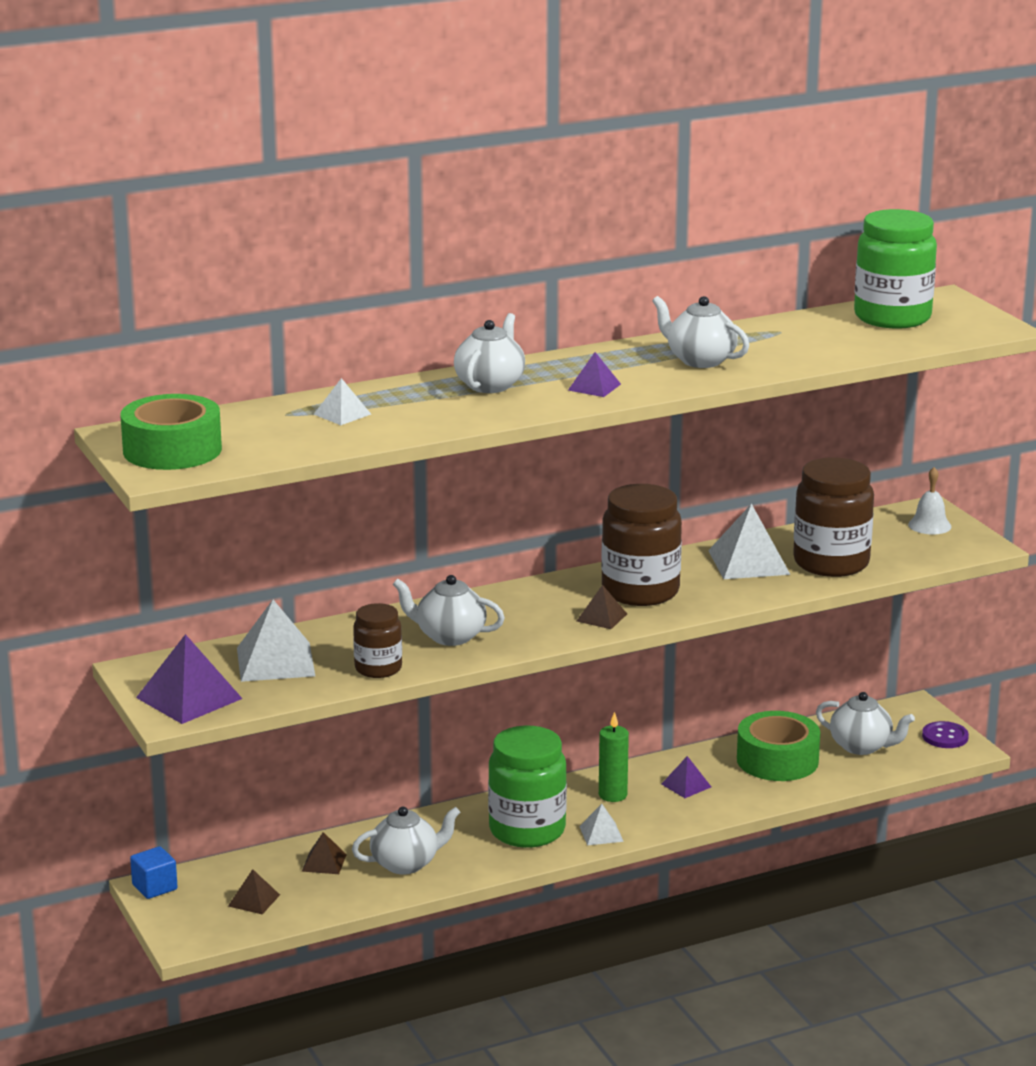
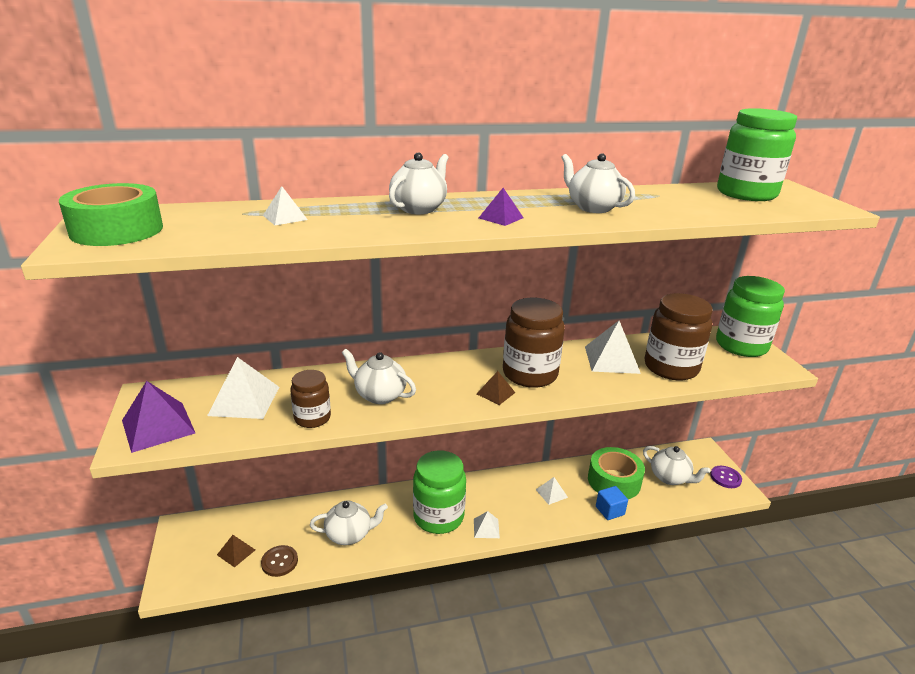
camera: 10 degrees right, 5 degrees up
(154, 887) = (181, 528): blue cube -> blue cube (610, 511)
(322, 901) = (279, 562): none -> brown button
(324, 862) = (298, 524): brown pyramid -> none
(612, 795) = (502, 494): green candle -> none
(686, 785) = (551, 493): purple pyramid -> white pyramid
(929, 525) = (741, 346): white bell -> green jar

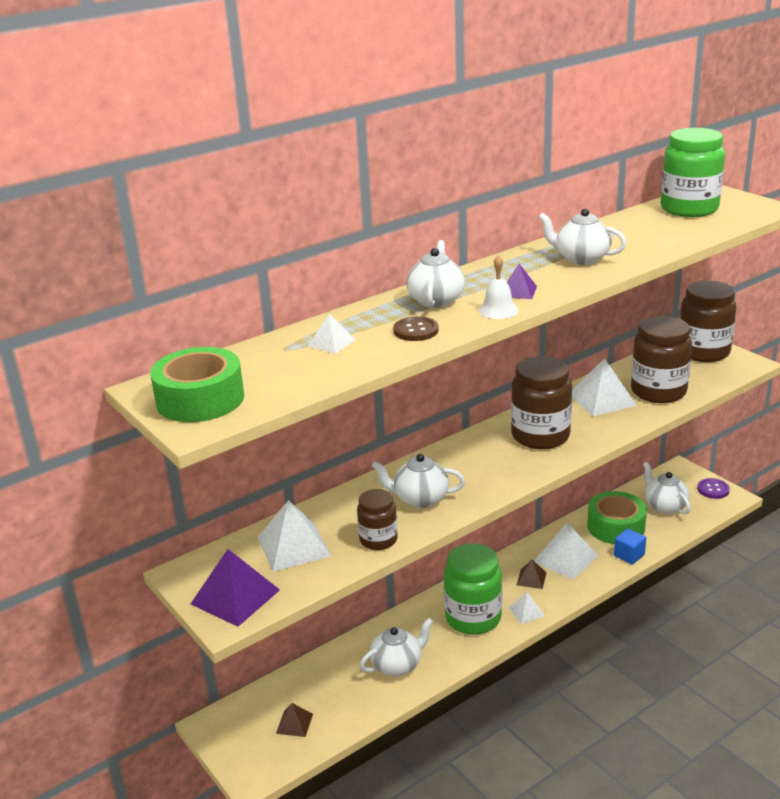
camera: 20 degrees left, 0 degrees up
(279, 562) = (348, 715): brown button -> brown button (416, 331)
(461, 227) = (498, 310): none -> white bell
(495, 393) = (525, 463): brown pyramid -> brown pyramid (531, 579)
(551, 493) = (565, 558): white pyramid -> white pyramid, size x1.85
(670, 478) = (664, 506): white teapot -> white teapot turned 135 degrees counterclockwise
(741, 346) = (703, 352): green jar -> brown jar

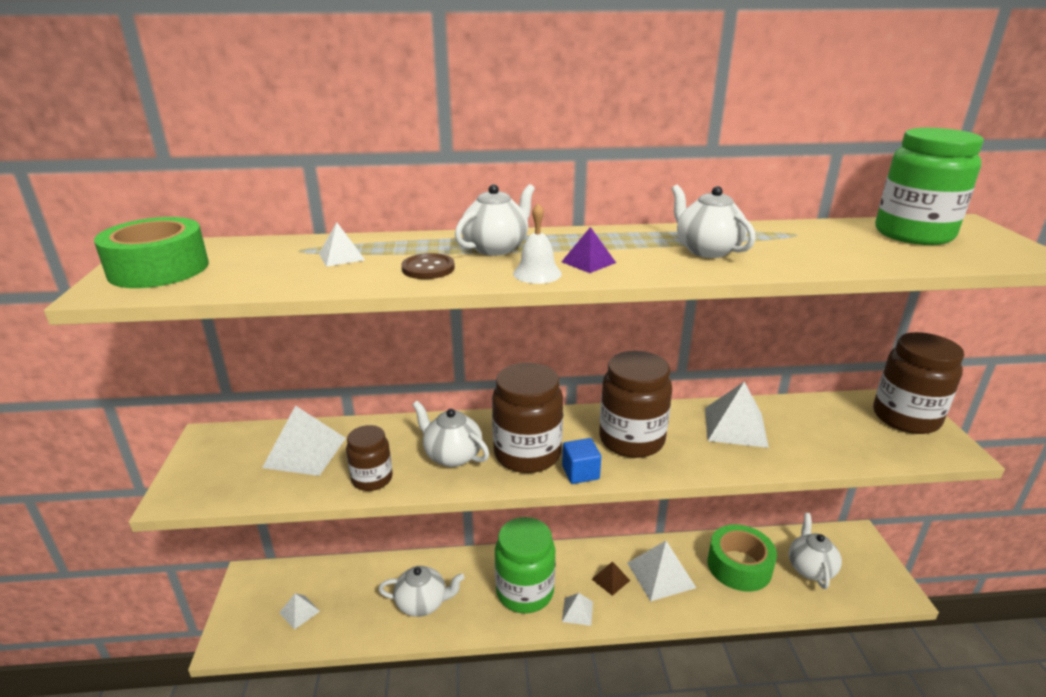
camera: 30 degrees right, 0 degrees up
(235, 596) = (209, 477): purple pyramid -> none
(294, 723) = (299, 611): brown pyramid -> white pyramid
(629, 555) = (729, 604): blue cube -> blue cube (580, 472)
(658, 391) = (808, 442): brown jar -> brown jar (527, 454)
(713, 489) = (882, 574): purple button -> none

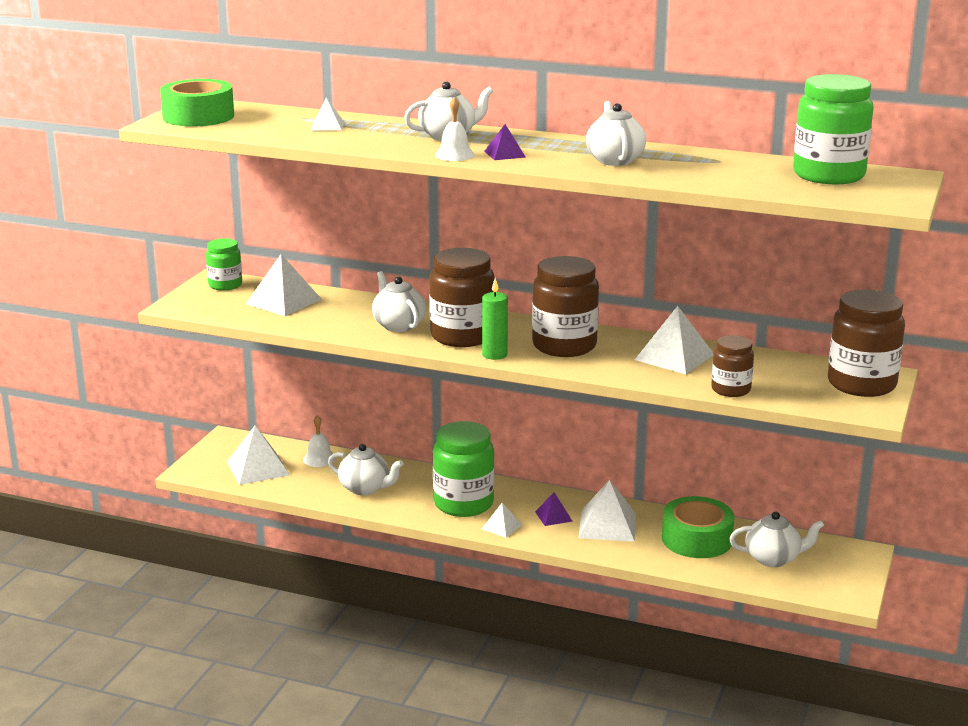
camera: 25 degrees right, 5 degrees down
(224, 444) = (225, 285): none -> green jar
(299, 611) = (258, 468): white pyramid -> white pyramid, size x1.85
(356, 576) = (319, 459): none -> white bell
(372, 479) = (323, 325): brown jar -> brown jar (731, 389)
(428, 268) = (380, 141): brown button -> none
(580, 472) = (494, 355): blue cube -> green candle
(610, 579) = (553, 516): brown pyramid -> purple pyramid
(810, 568) = (773, 559): white teapot -> white teapot turned 60 degrees clockwise

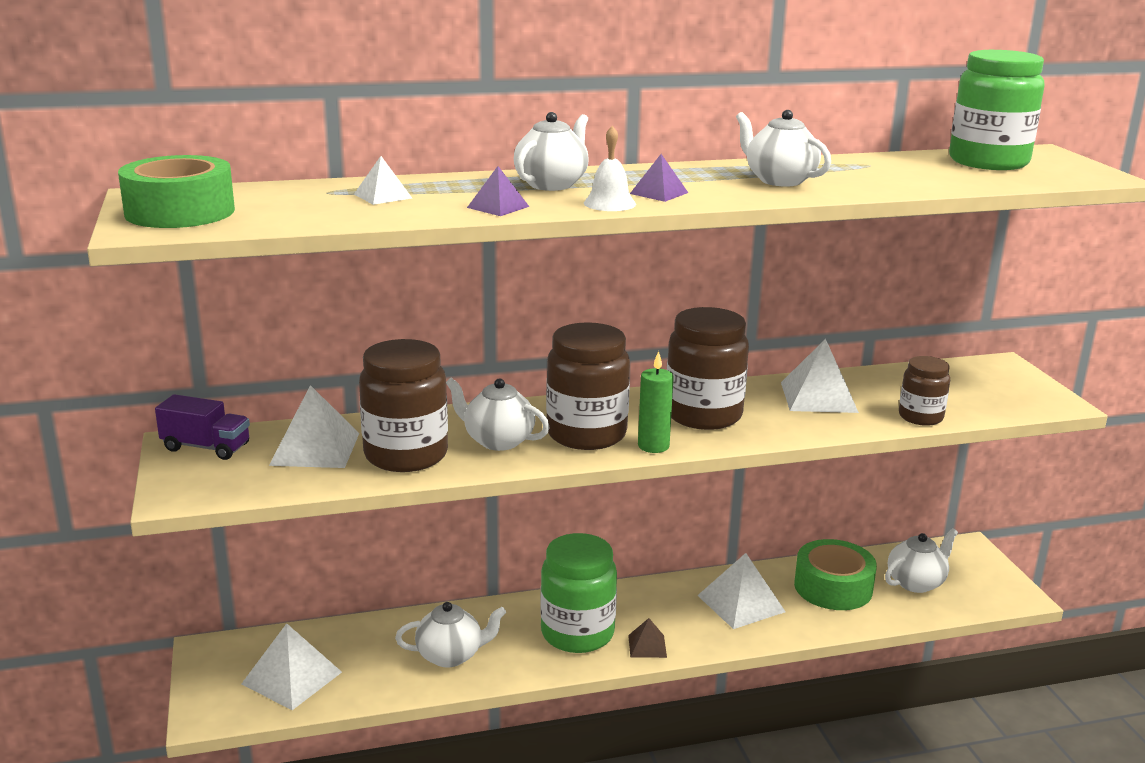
camera: 35 degrees left, 0 degrees up
(225, 285) = (206, 447): green jar -> purple truck
(319, 459) = (354, 637): white bell -> none
(501, 527) = (647, 646): white pyramid -> brown pyramid
(553, 516) = (681, 613): purple pyramid -> purple pyramid (498, 207)
(861, 384) = (1004, 379): brown jar -> brown jar (406, 455)

